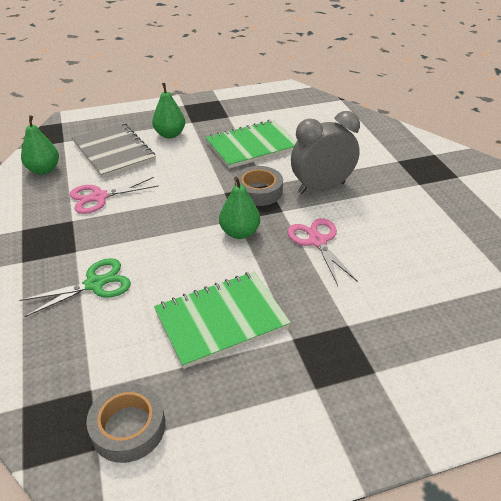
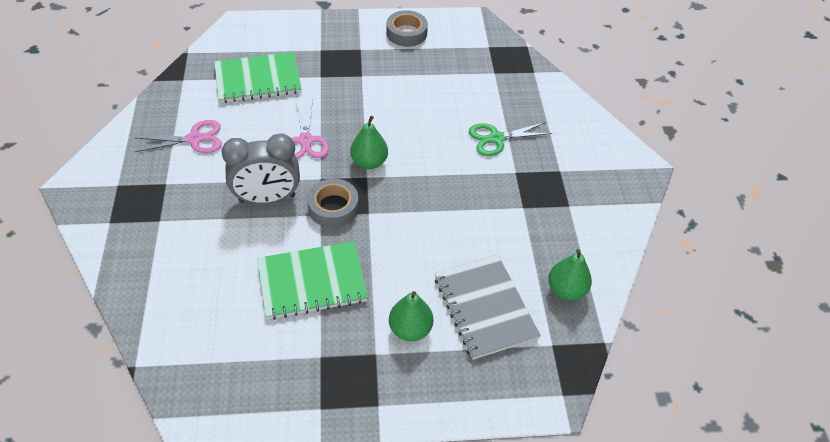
camera: 170 degrees left, 10 degrees up
(99, 197) = (498, 232): pink scissors -> pink scissors (195, 139)
(128, 427) = (472, 51): grey tape -> grey tape (406, 33)
(221, 320) = (405, 95): green notebook -> green notebook (258, 79)

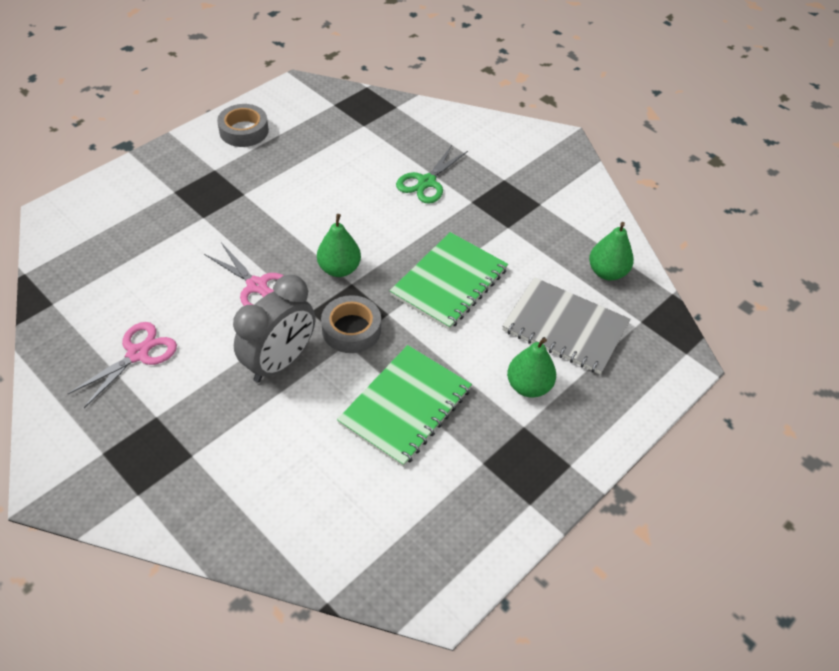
camera: 40 degrees left, 0 degrees up
(258, 79) = (139, 256): green notebook -> green notebook (449, 282)

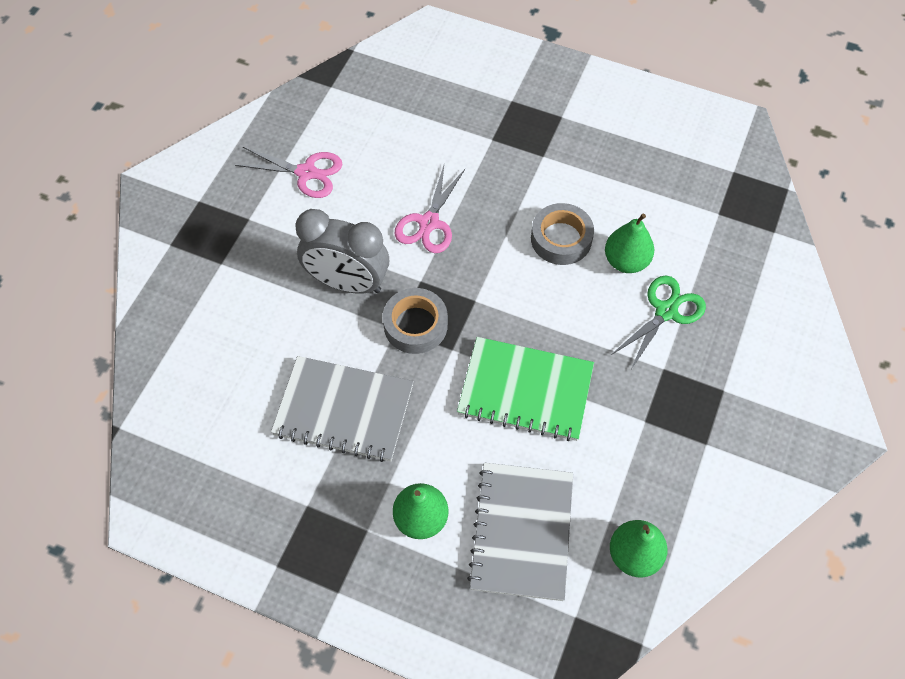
camera: 70 degrees right, 10 degrees up
(244, 131) = (634, 113): grey tape -> grey tape (561, 239)
(339, 269) = (488, 282): green pear -> green pear (626, 261)
(405, 406) = (344, 410): green notebook -> grey notebook
(426, 182) = (666, 311): green scissors -> green scissors turned 120 degrees clockwise

